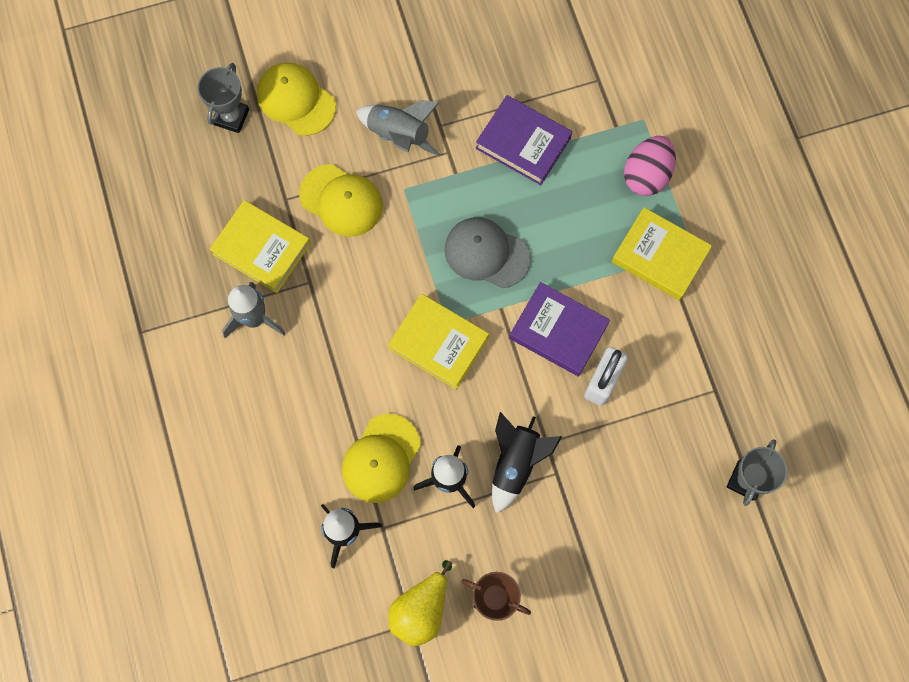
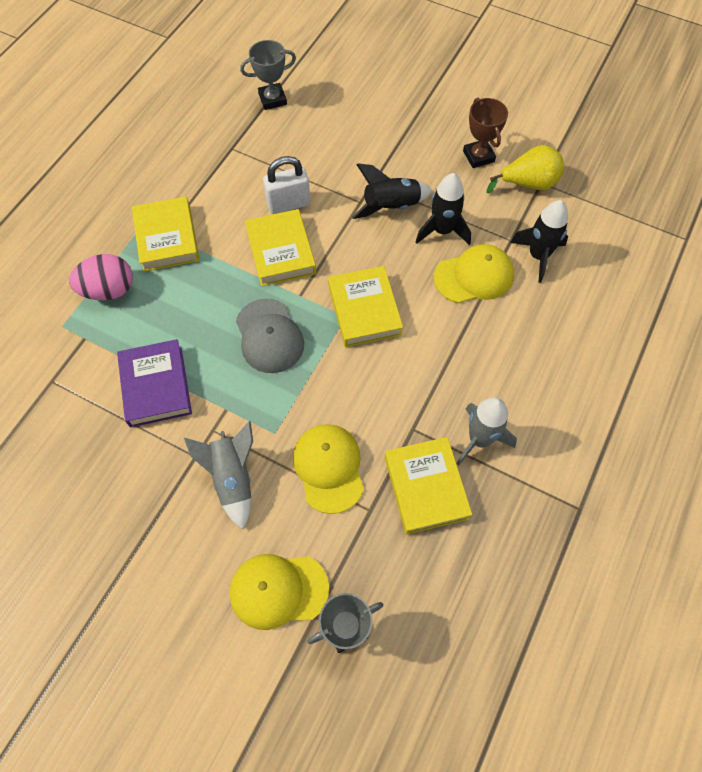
camera: 135 degrees left, 10 degrees down
(296, 100) = (278, 590): yellow cap -> yellow cap turned 90 degrees clockwise
(558, 331) = (281, 251): purple book -> yellow book

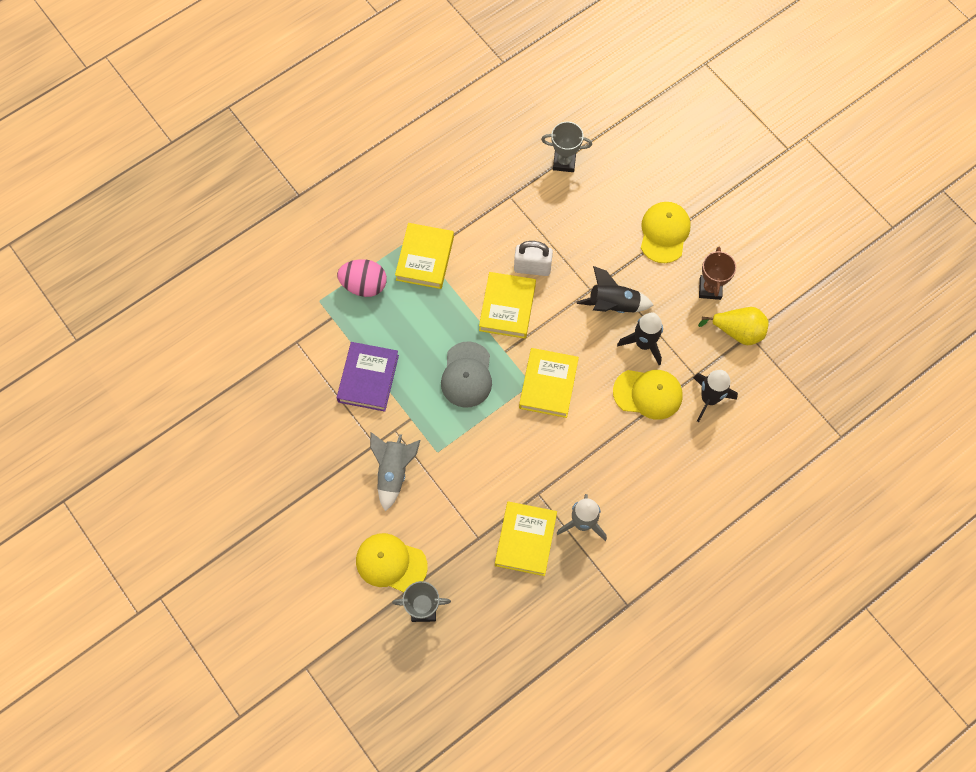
camera: 25 degrees right, 5 degrees up
(329, 468) = (464, 495): yellow cap -> yellow cap (664, 233)

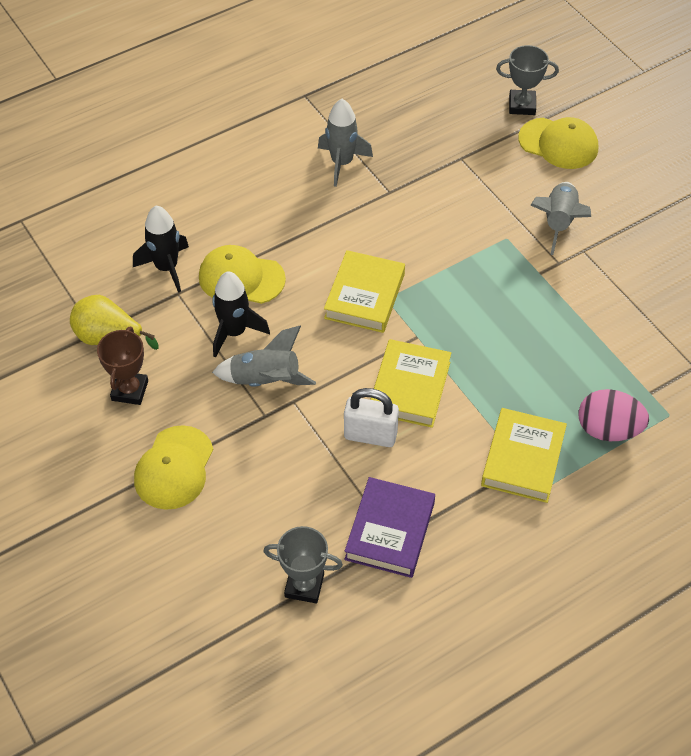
camera: 175 degrees left, 15 degrees down
(368, 378) = (595, 318): purple book -> purple book (390, 531)
(467, 375) = (468, 313): grey cap -> none
(525, 540) = (408, 153): yellow book -> none
(613, 305) = (265, 380): black rocket -> grey rocket

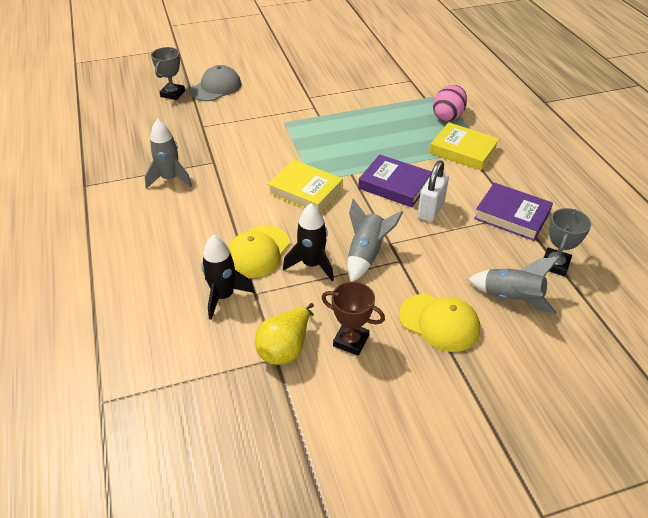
camera: 75 degrees left, 10 degrees down
(409, 387) = (394, 185): yellow book -> purple book
(558, 143) = (216, 87): yellow cap -> grey cap
(559, 222) = (281, 101): grey rocket -> grey rocket (511, 298)

